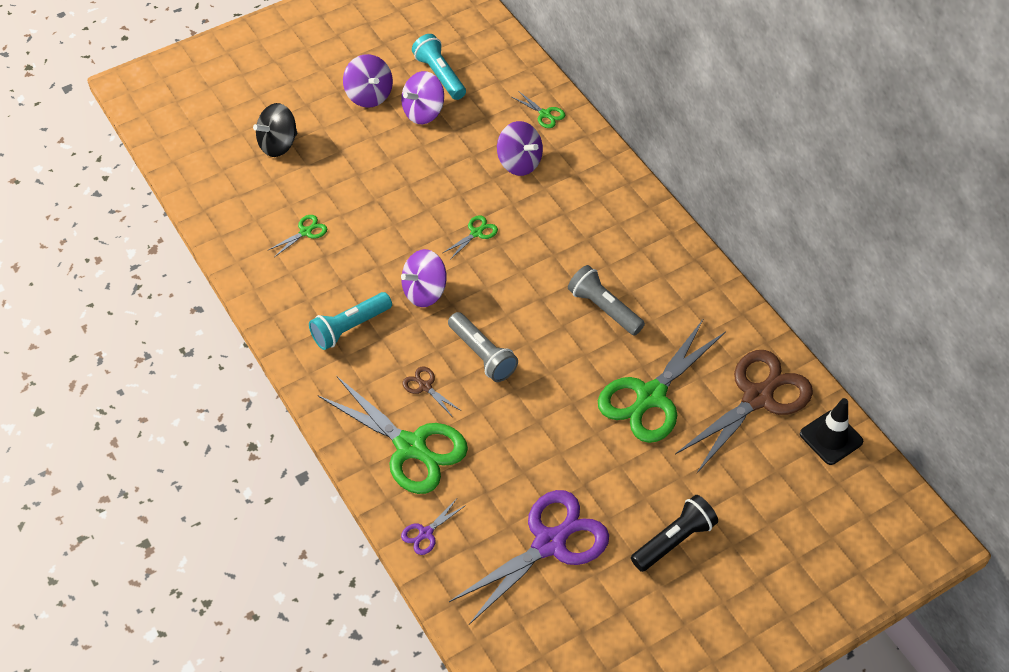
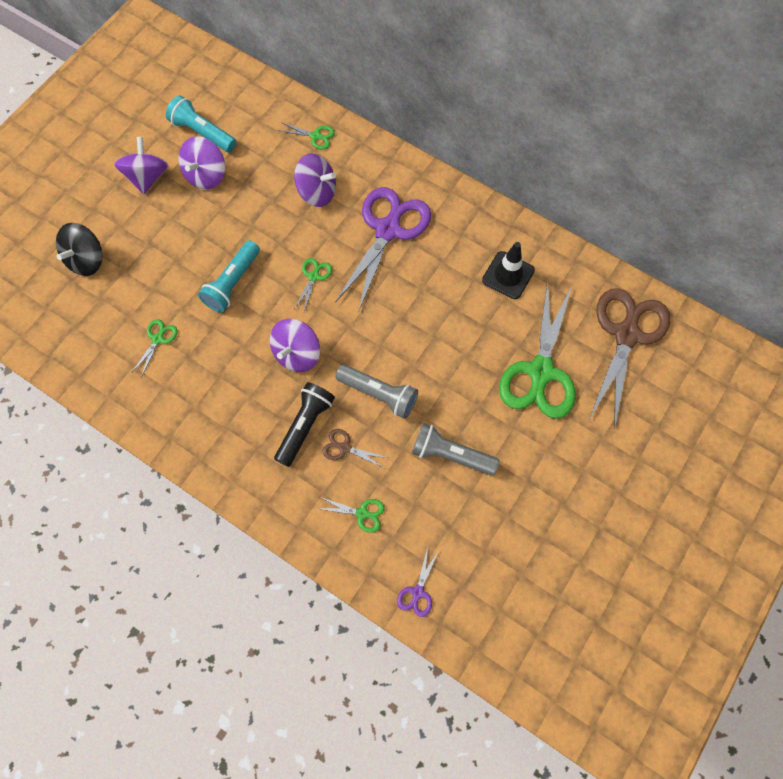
camera: 25 degrees left, 15 degrees up
(350, 327) = (247, 419): turquoise flashlight -> turquoise flashlight (232, 283)
(369, 95) = (147, 177): purple spinning top -> purple spinning top turned 120 degrees counterclockwise
(410, 447) = (362, 513): green scissors -> green scissors, size x0.42
(549, 543) = (527, 551): purple scissors -> purple scissors (388, 230)
(604, 308) = (460, 304): grey flashlight -> grey flashlight (451, 455)
(674, 540) = (627, 500): black flashlight -> black flashlight (305, 426)
(831, 438) = (701, 346): black traffic cone -> black traffic cone (508, 275)

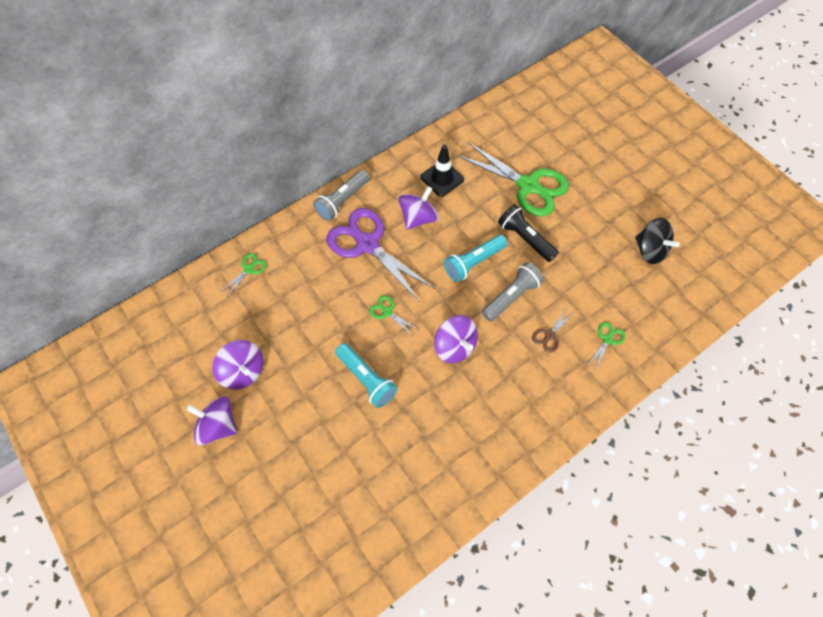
camera: 70 degrees left, 5 degrees down
(87, 260) = (284, 508): black spinning top -> black spinning top (649, 250)
(158, 339) = (397, 460): green scissors -> none
(202, 133) = (194, 361): turquoise flashlight -> turquoise flashlight (473, 262)
(305, 426) = (521, 359): black flashlight -> black flashlight (525, 238)
(317, 192) = (306, 285): purple spinning top -> purple spinning top (418, 218)
(418, 592) = (677, 320): purple scissors -> none
(451, 455) = (576, 264): grey flashlight -> grey flashlight (342, 201)
(626, 335) = (517, 126): brown scissors -> none

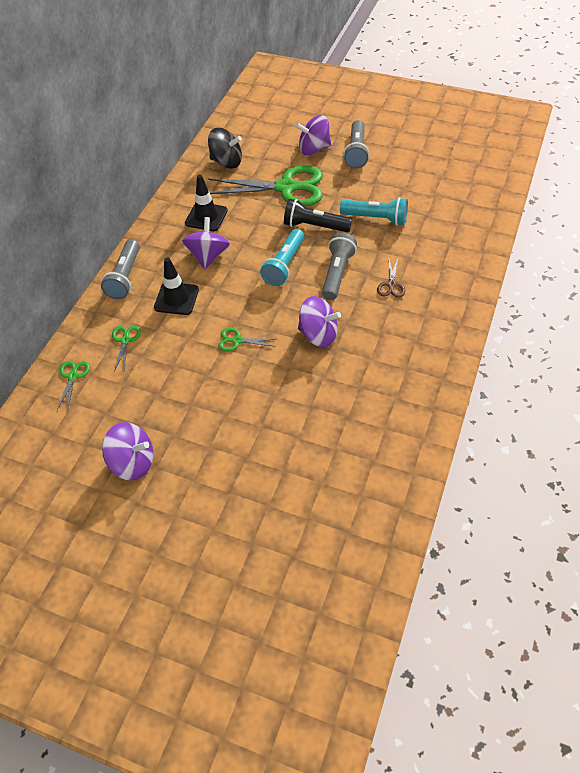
camera: 30 degrees left, 10 degrees down
(218, 425) = (143, 521): purple spinning top -> purple spinning top (314, 149)
(366, 379) = (259, 402): turquoise flashlight -> turquoise flashlight (376, 218)
(367, 244) = (176, 298): purple scissors -> black traffic cone
(607, 339) = (439, 264): green scissors -> green scissors (125, 340)
(616, 181) = (356, 152): none -> grey flashlight
(649, 250) = (421, 186): black spinning top -> black spinning top (226, 162)

